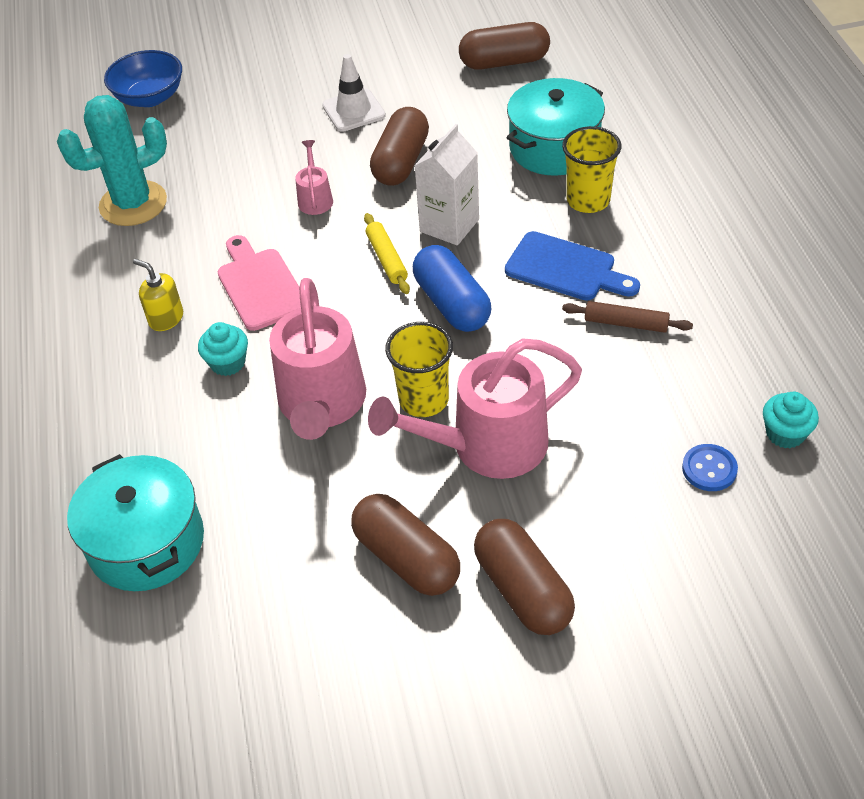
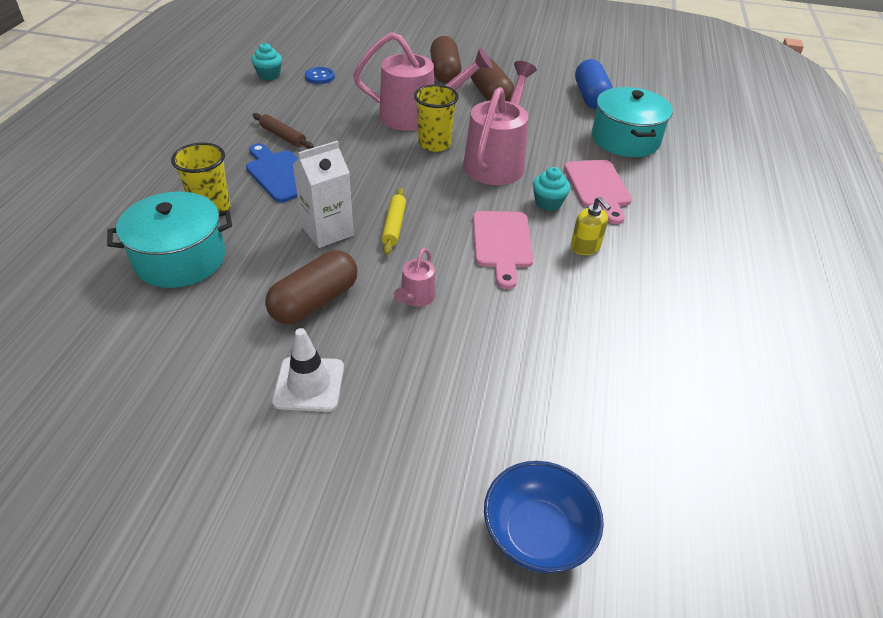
camera: 160 degrees left, 5 degrees down
(133, 204) = (592, 366): turquoise cactus -> none
(170, 417) = (598, 187): none -> pink cutting board
(452, 304) = (374, 182): blue capsule -> blue capsule (590, 97)
(504, 62) = (101, 376): brown capsule -> none

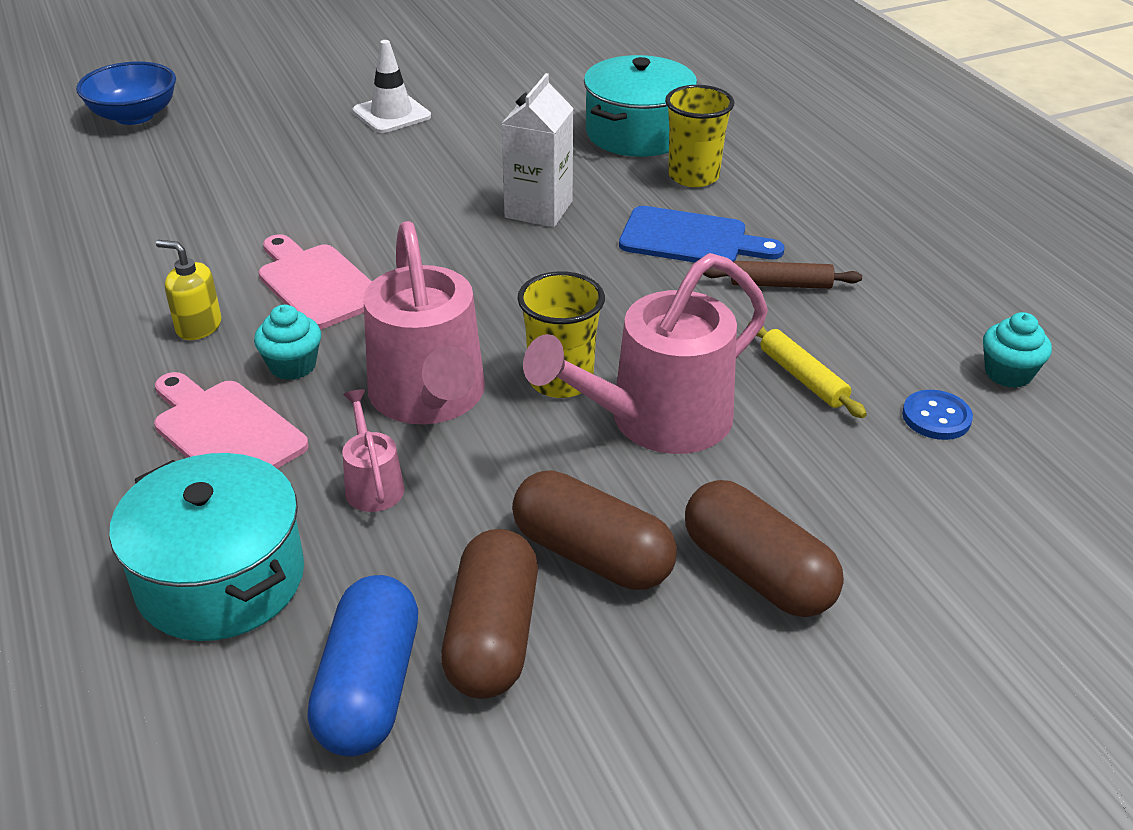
camera: 145 degrees right, 5 degrees down
(314, 301) = (462, 156): brown capsule -> brown capsule (492, 636)
(394, 226) = (471, 246): yellow rolling pin -> yellow rolling pin (802, 378)
(415, 298) = (366, 195): pink watering can -> pink watering can (372, 484)
(590, 97) = (369, 688): blue capsule -> blue capsule turned 45 degrees clockwise

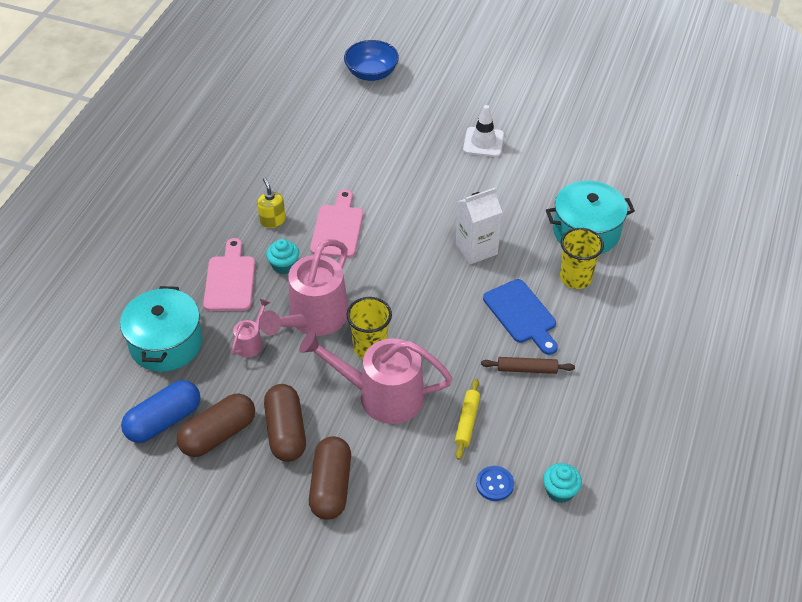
camera: 45 degrees right, 10 degrees up
(780, 284) = (527, 369): brown rolling pin -> brown rolling pin turned 45 degrees counterclockwise

